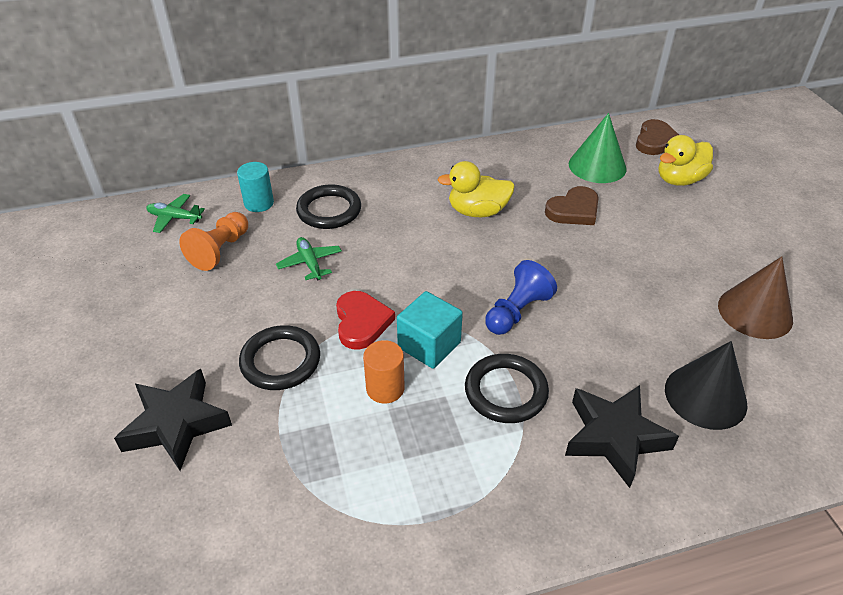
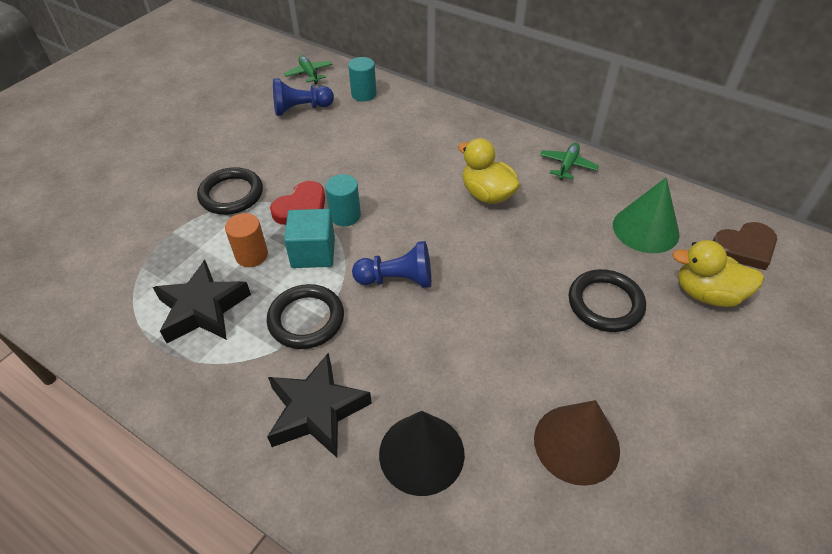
camera: 50 degrees right, 5 degrees up
(176, 424) = (144, 187): black star -> black star (203, 309)
(220, 250) = (301, 109): orange pawn -> blue pawn
(310, 263) = (332, 151): green plane -> green plane (567, 165)
(329, 210) = (394, 126): black ring -> black ring (605, 303)
(406, 301) = (345, 215): none -> turquoise cylinder
(574, 210) = (562, 246): brown heart -> none

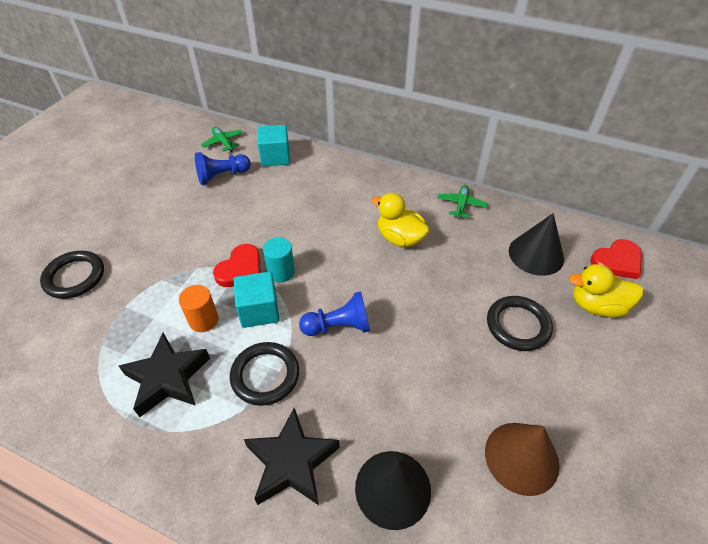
camera: 10 degrees left, 0 degrees up
(231, 194) = (174, 264): black ring -> black ring (74, 277)
(364, 94) = (275, 157): turquoise cylinder -> turquoise cube
(645, 229) = (536, 254): green cone -> black cone
(744, 248) = (617, 261): brown heart -> red heart

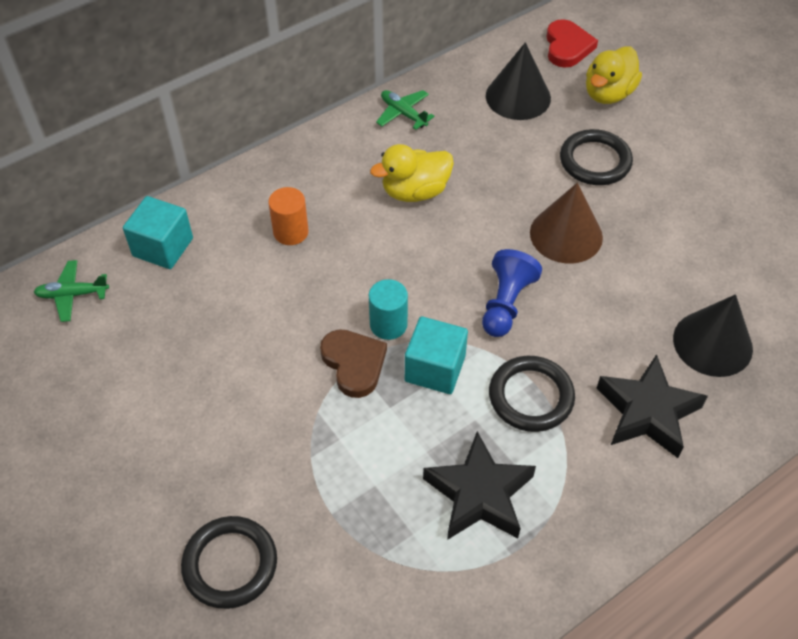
camera: 60 degrees left, 5 degrees up
(203, 320) = (413, 430): orange cylinder -> orange cylinder (291, 232)
(222, 176) = (152, 322): blue pawn -> none
(240, 269) = (354, 364): red heart -> brown heart
(521, 457) = (729, 237): brown cone -> brown cone (566, 235)

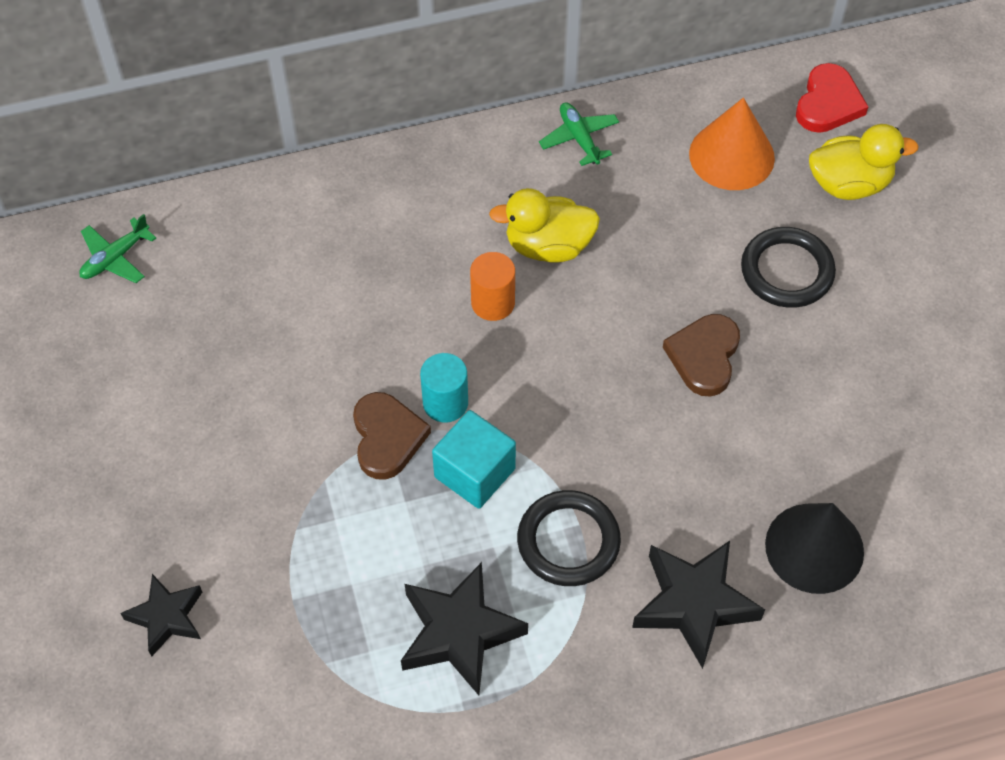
camera: 20 degrees right, 5 degrees up
(72, 295) = (115, 258): green plane -> green plane turned 60 degrees counterclockwise
(163, 247) = (233, 230): turquoise cube -> none
(230, 564) = (166, 617): black ring -> black star
(291, 232) = (382, 254): orange cylinder -> orange cylinder (493, 303)
(506, 304) = (591, 421): blue pawn -> none
(518, 97) = (731, 155): black cone -> orange cone
(566, 235) = (704, 356): brown cone -> brown heart
(608, 94) = (849, 184): yellow duck -> yellow duck turned 150 degrees counterclockwise

